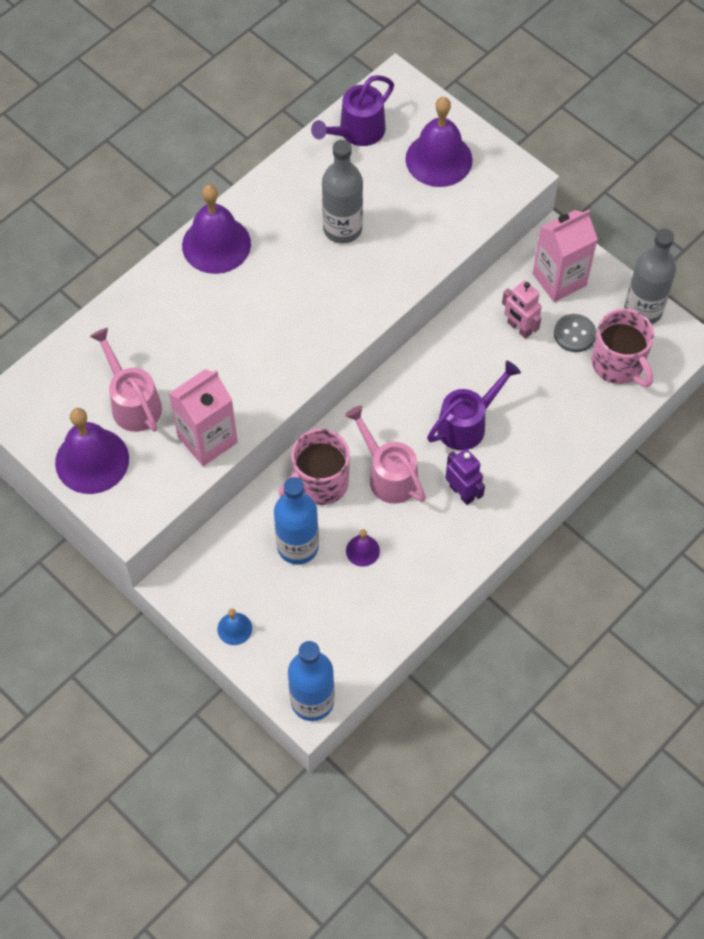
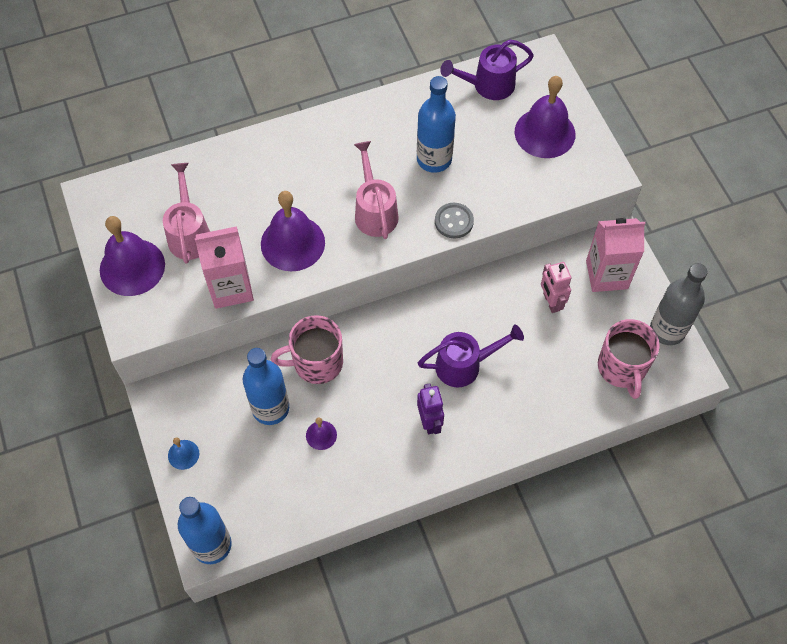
camera: 25 degrees right, 0 degrees up
(216, 244) = (325, 133): purple bell -> purple bell (292, 243)
(342, 229) = (434, 159): grey bottle -> blue bottle
(388, 474) = (376, 380): pink watering can -> pink watering can (374, 211)
(574, 334) = (596, 326): grey button -> grey button (454, 221)

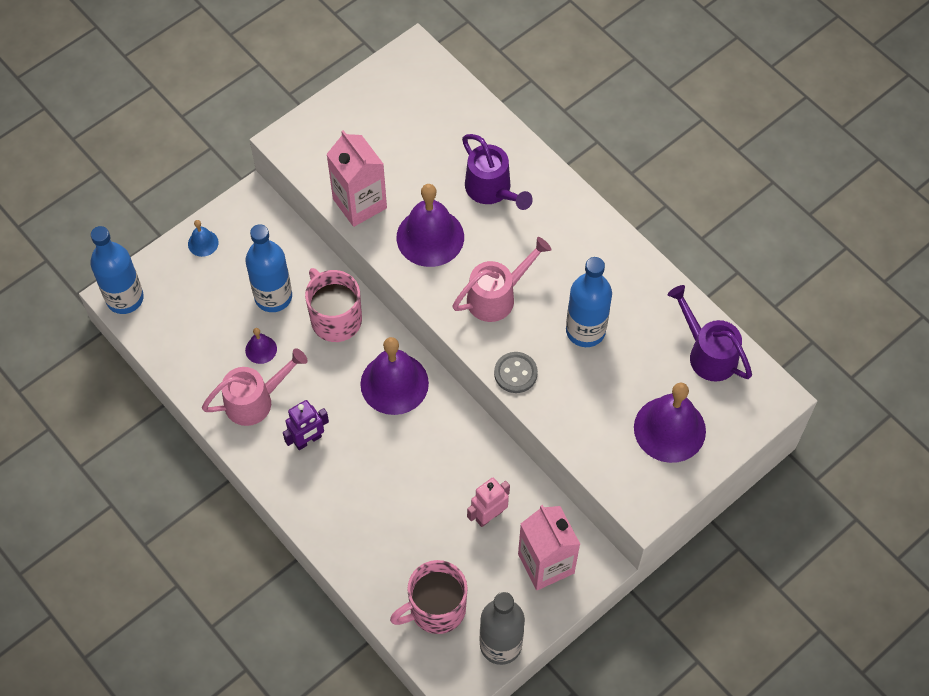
camera: 70 degrees right, 0 degrees up
(132, 267) = (350, 115): purple bell -> purple bell (394, 383)
(189, 233) = (405, 147): pink watering can -> pink watering can (256, 400)
(465, 365) = (382, 454): purple watering can -> purple watering can (492, 191)

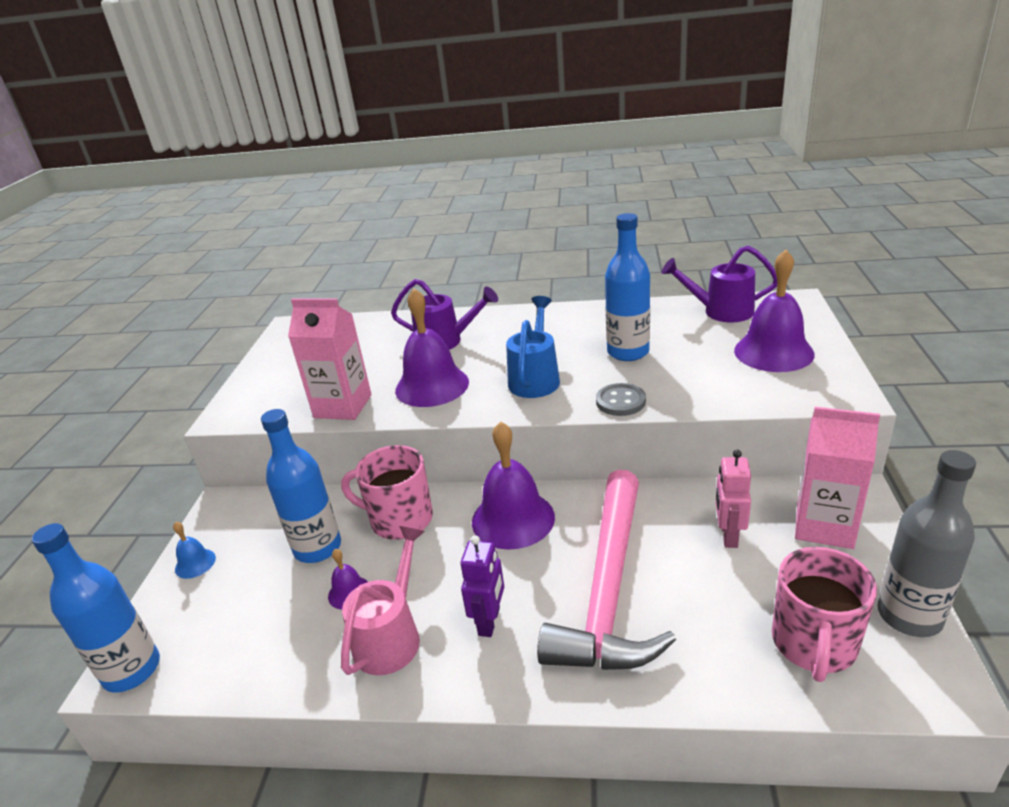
camera: 40 degrees left, 30 degrees down
(385, 481) = (608, 588): none -> pink hammer
(497, 296) = (535, 378): pink watering can -> blue watering can

